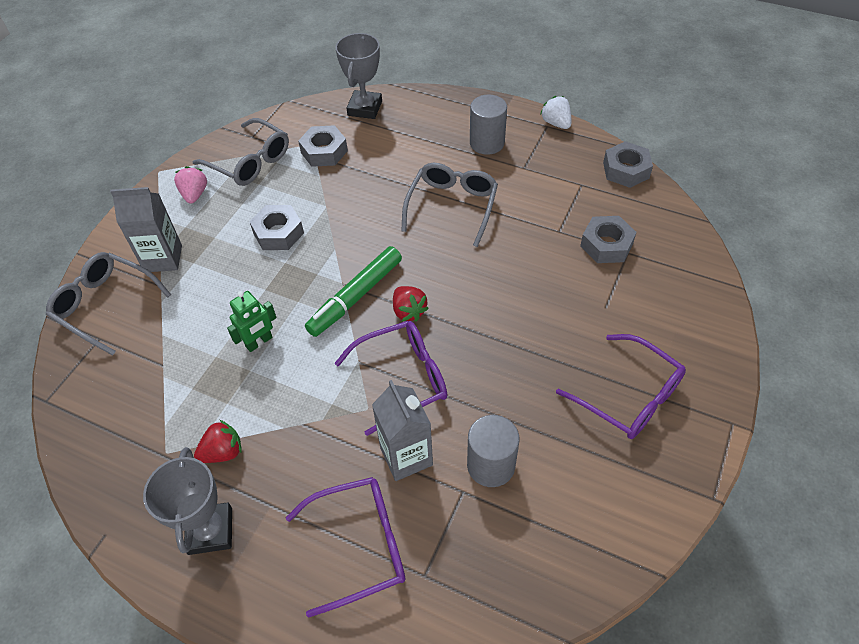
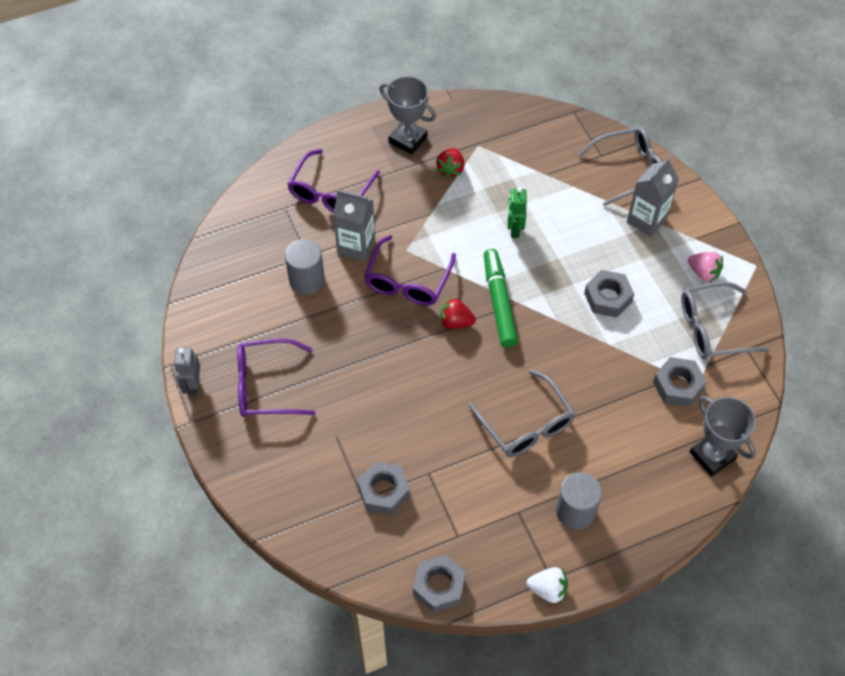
camera: 130 degrees right, 5 degrees up
(704, 457) = (192, 385): none -> grey robot

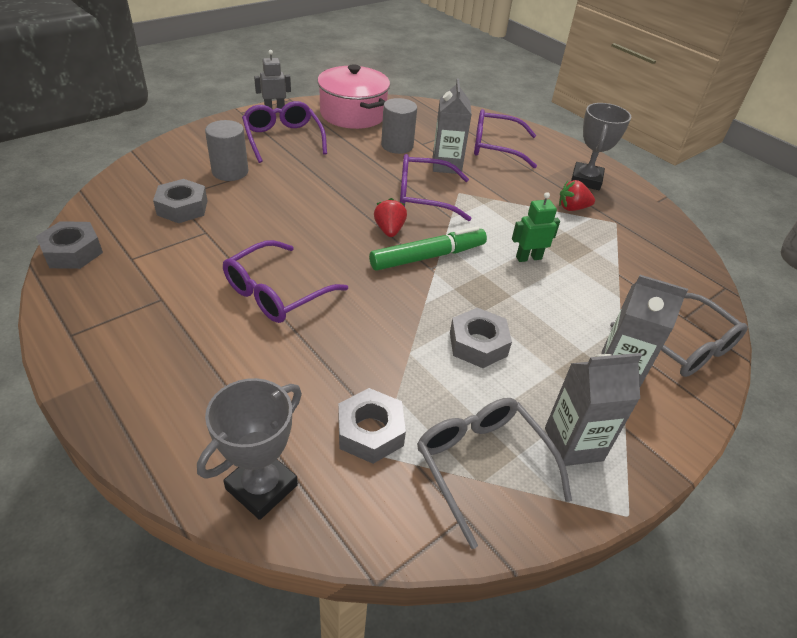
camera: 70 degrees right, 15 degrees down
(225, 306) = (353, 114): none -> pink pot
(526, 424) = (276, 293): grey glasses -> purple glasses
(548, 589) = (56, 333): white strawberry -> none
(575, 511) = (163, 345): grey cylinder -> grey cylinder (230, 172)
(703, 272) = (573, 444): pink strawberry -> grey carton

